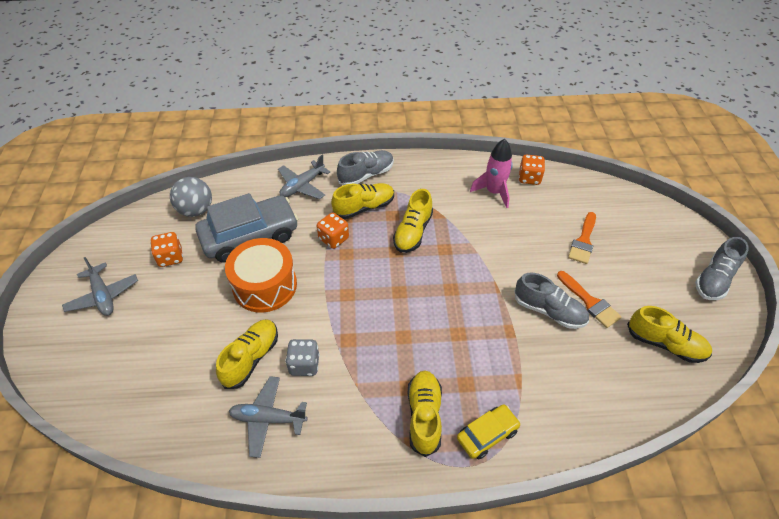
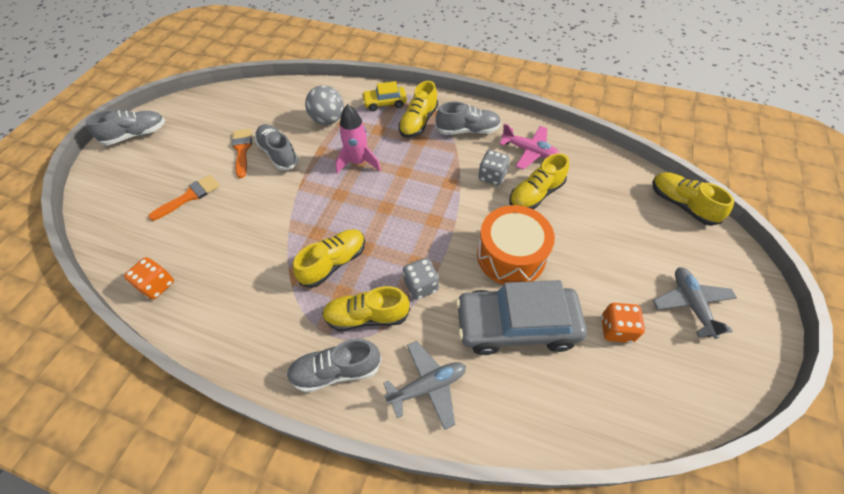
camera: 155 degrees left, 5 degrees up
(196, 210) = (584, 398): grey ball -> grey ball (328, 120)
(268, 419) = (529, 151): grey plane -> pink plane
(333, 239) = (421, 286): orange dice -> grey dice
(355, 426) = (468, 130): none -> grey shoe
(493, 192) = (212, 281): pink rocket -> pink rocket (358, 162)
(665, 344) = (225, 111): yellow shoe -> yellow shoe (681, 205)

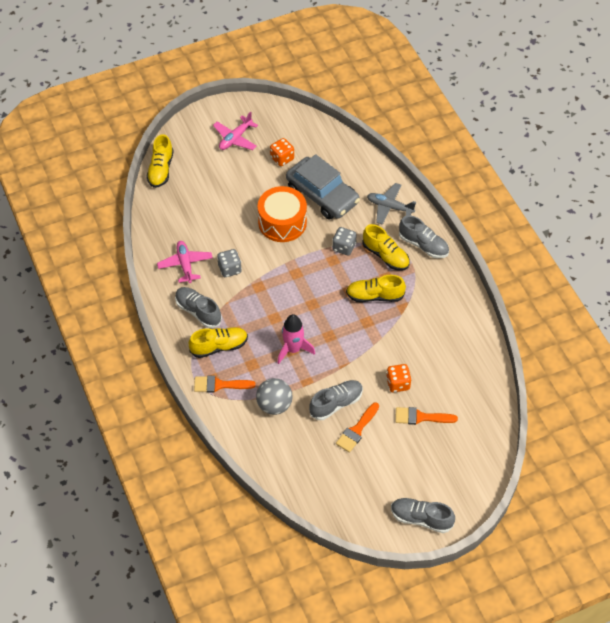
camera: 135 degrees left, 0 degrees up
(157, 285) = (480, 364): orange dice -> orange dice (398, 384)
(278, 154) = (336, 404): grey shoe -> grey shoe turned 135 degrees counterclockwise
(385, 103) = (219, 385): yellow car -> orange brush
(535, 194) = (222, 239): yellow shoe -> none
(691, 304) = (235, 138): grey plane -> pink plane

